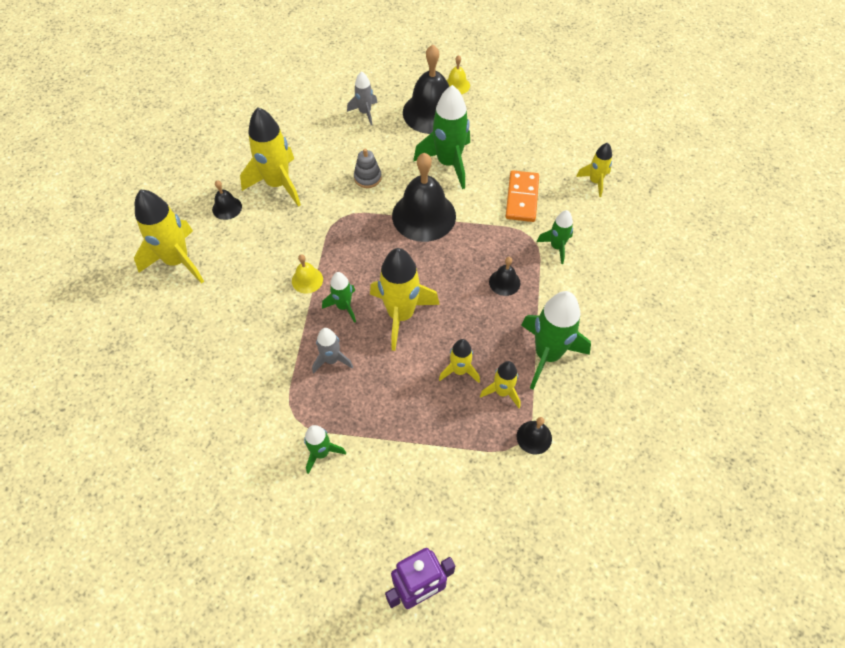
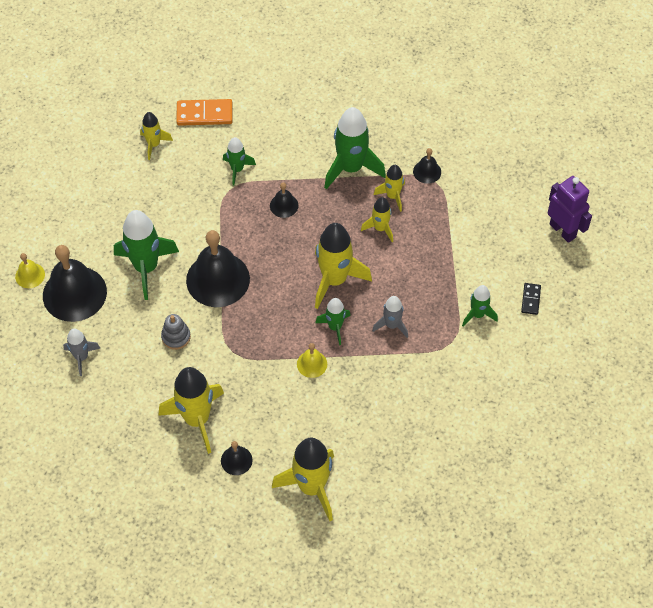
camera: 100 degrees left, 0 degrees up
(326, 520) = (531, 299): none -> black domino
(522, 198) = (183, 201): orange domino -> orange domino (204, 114)

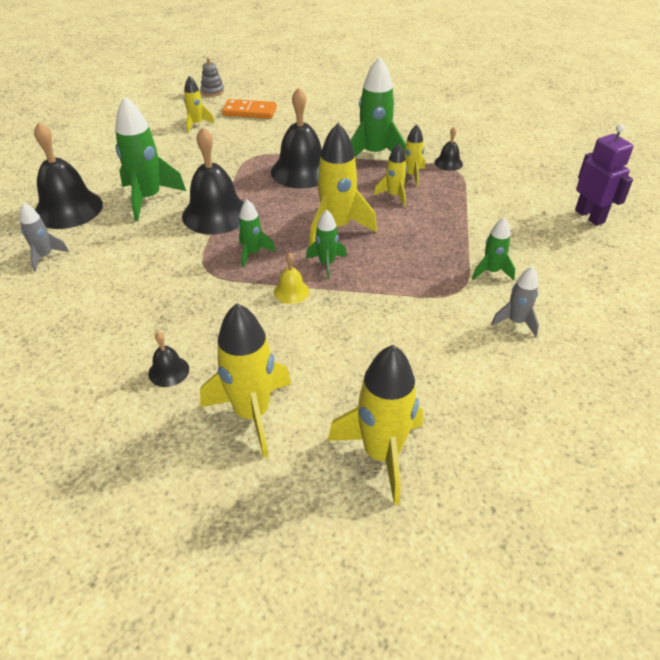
camera: 10 degrees right, 15 degrees down
(30, 275) = (34, 192): yellow bell -> none
(176, 337) = (152, 252): grey stacking toy -> grey stacking toy (212, 91)
(197, 419) = (140, 325): yellow rocket -> yellow rocket (381, 454)
(237, 169) = (265, 145): green rocket -> green rocket (252, 253)
(284, 205) = (301, 171): black bell -> black bell, size x2.15
(391, 325) = (391, 269): grey rocket -> grey rocket (516, 322)
(531, 299) = (554, 266): black domino -> none

